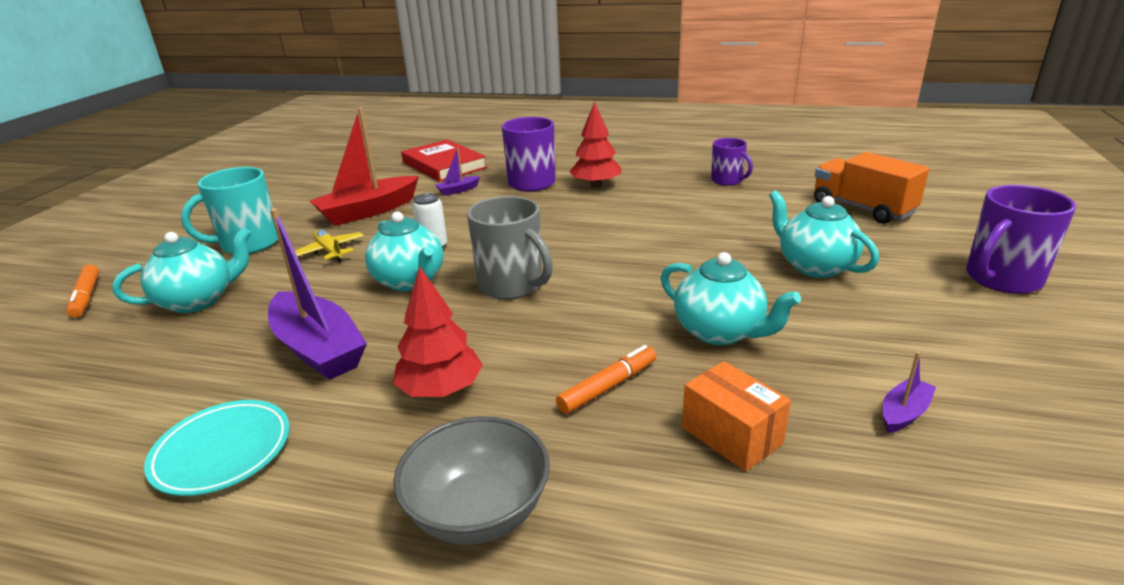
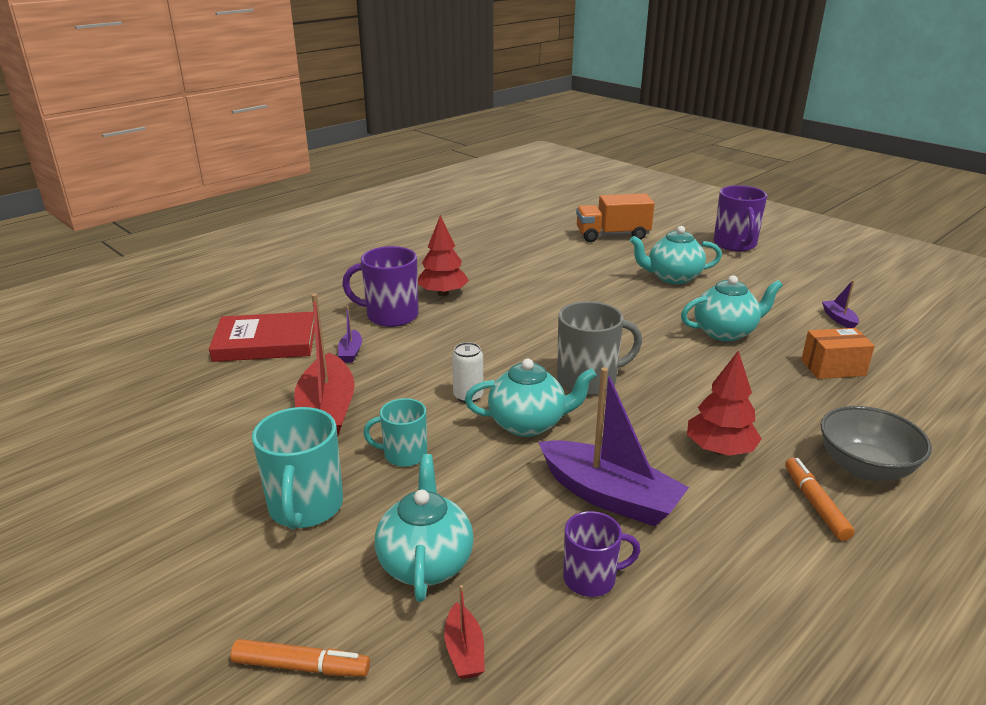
camera: 60 degrees left, 0 degrees up
(101, 344) = (464, 651): none -> red boat
(222, 452) = (739, 572): turquoise plate -> none
(318, 349) = (609, 496): purple boat -> purple boat turned 45 degrees clockwise
(330, 251) = (404, 455): yellow plane -> turquoise mug
(608, 387) = (760, 387): orange marker -> orange marker (815, 504)
(727, 180) = (510, 250): purple mug -> purple mug (591, 578)

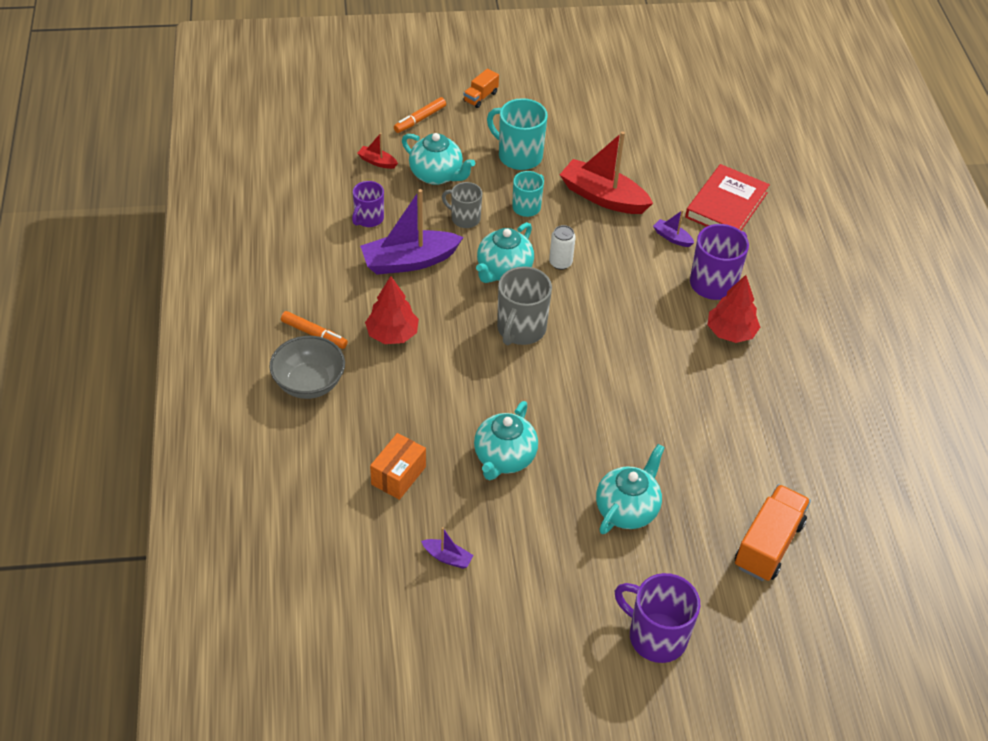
camera: 125 degrees right, 20 degrees up
(176, 623) = (480, 97): none -> orange truck
(482, 491) = (464, 218): none -> grey mug

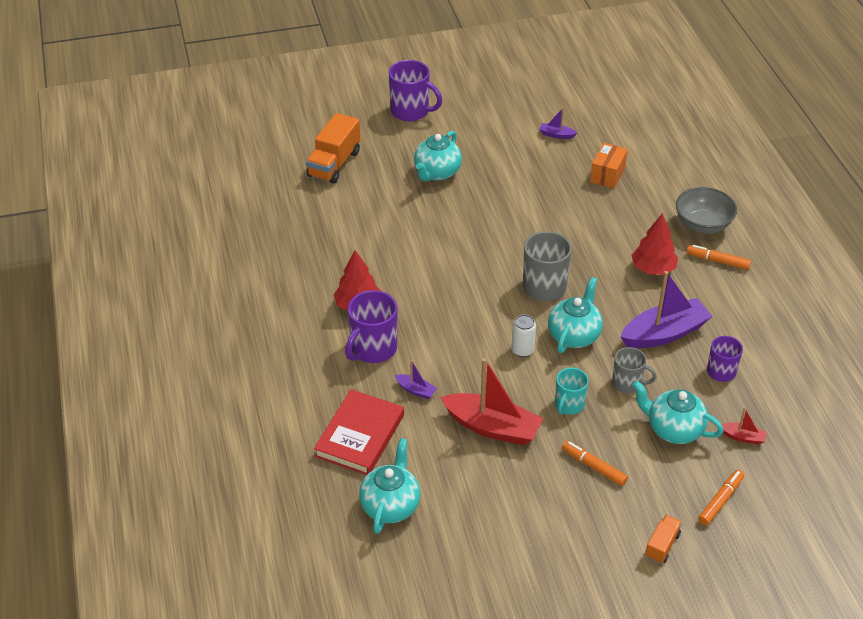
camera: 175 degrees right, 5 degrees down
(504, 458) = (533, 193): turquoise teapot -> turquoise teapot (390, 505)
(519, 156) = (593, 466): turquoise mug -> orange marker

